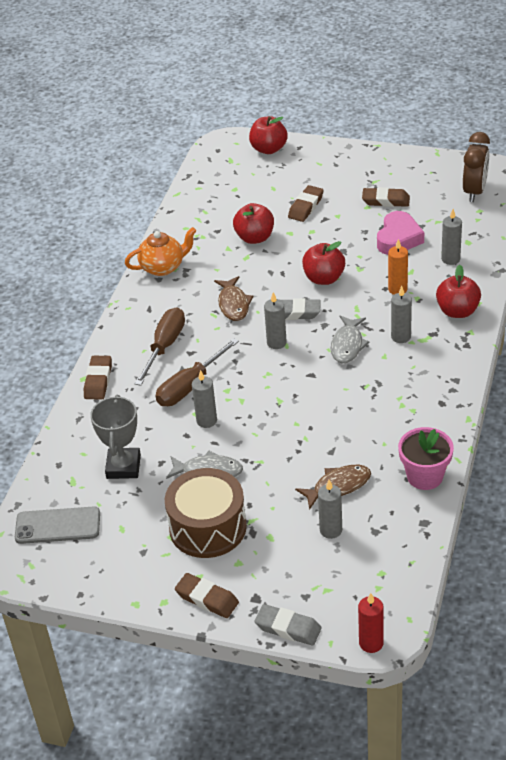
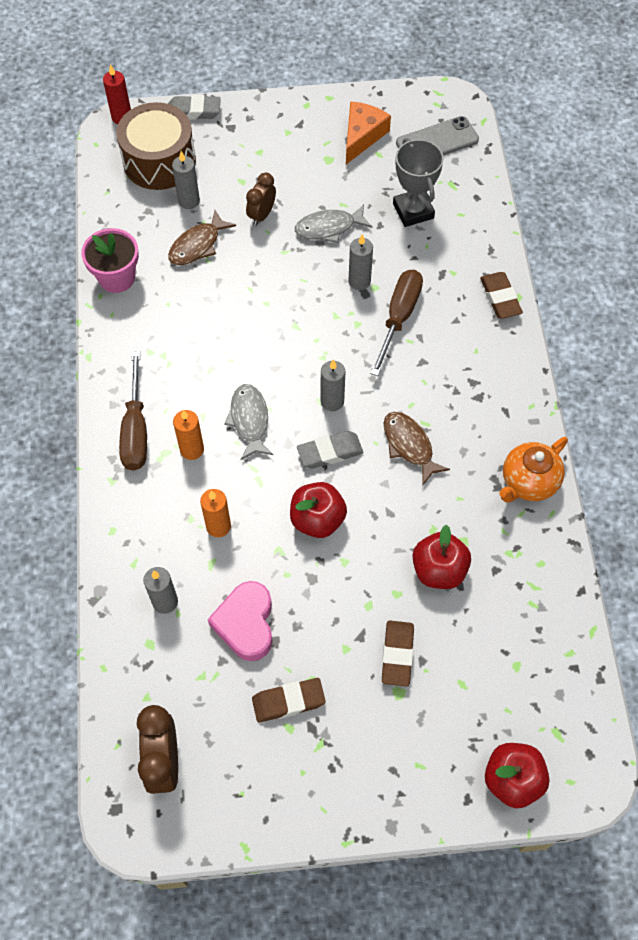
camera: 155 degrees right, 20 degrees up
(126, 551) = (362, 136): none -> orange cheese
(165, 346) = (455, 362): brown screwdriver -> brown screwdriver (136, 429)
(207, 599) = (271, 116): brown eraser -> none
(208, 527) = (302, 175): brown drum -> brown drum (159, 161)
(265, 498) = (262, 215): none -> brown clock
(401, 337) = (192, 449): grey candle -> orange candle
(457, 311) = (134, 509): red apple -> none

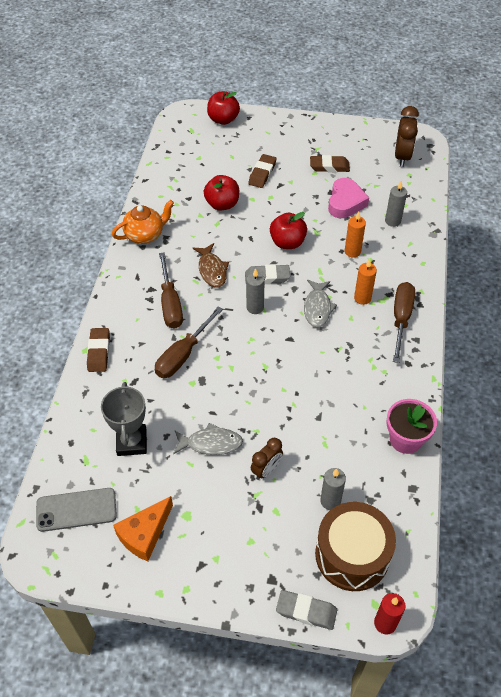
camera: 165 degrees left, 10 degrees down
(197, 245) = (330, 453): brown fish -> none
(359, 281) = (202, 390): grey candle -> none
(443, 381) = (170, 304): none -> brown screwdriver

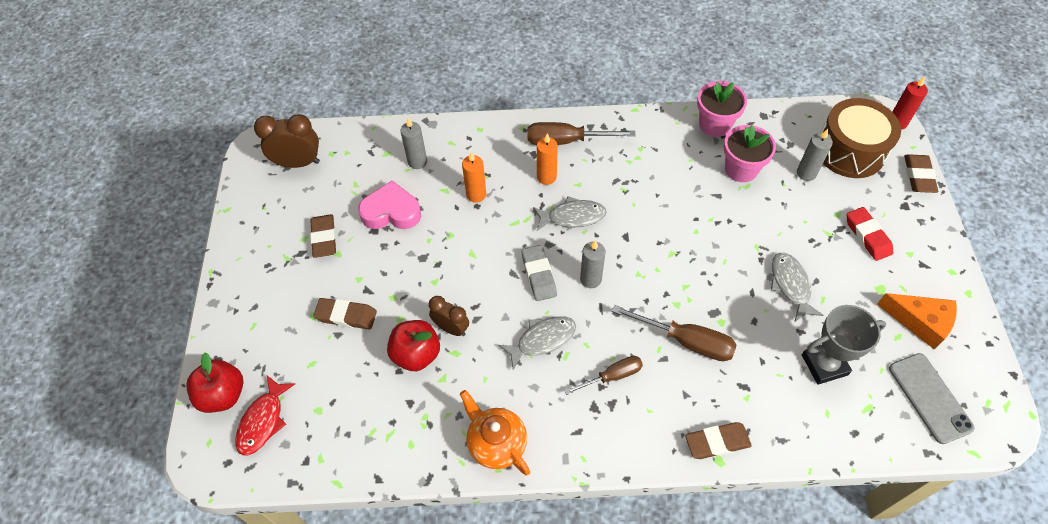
camera: 100 degrees left, 5 degrees up
(170, 304) = (612, 376): brown screwdriver -> brown screwdriver, size x0.65
(200, 135) = (263, 421): none -> red fish
(212, 270) = (542, 340): brown fish -> grey fish
(244, 527) = (867, 236): none -> red eraser
(266, 470) = (798, 229): brown clock -> brown clock (451, 328)
(287, 242) = (475, 263): red apple -> none
(306, 611) = (918, 176): grey eraser -> brown eraser
(345, 445) = (741, 169): none -> pink flower pot

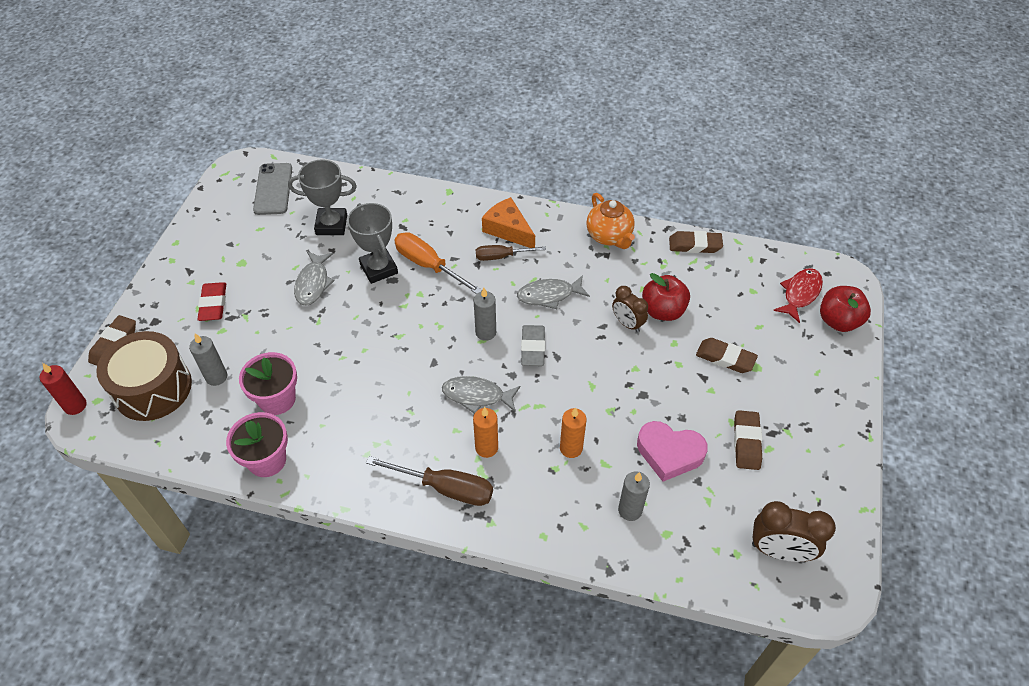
camera: 165 degrees left, 5 degrees down
(686, 341) = (428, 265): brown screwdriver -> orange screwdriver
(717, 442) = (444, 200): brown eraser -> brown eraser (695, 245)
(736, 322) = (379, 269): none -> grey trophy
(920, 322) = (233, 233): orange cheese -> orange cheese (508, 230)

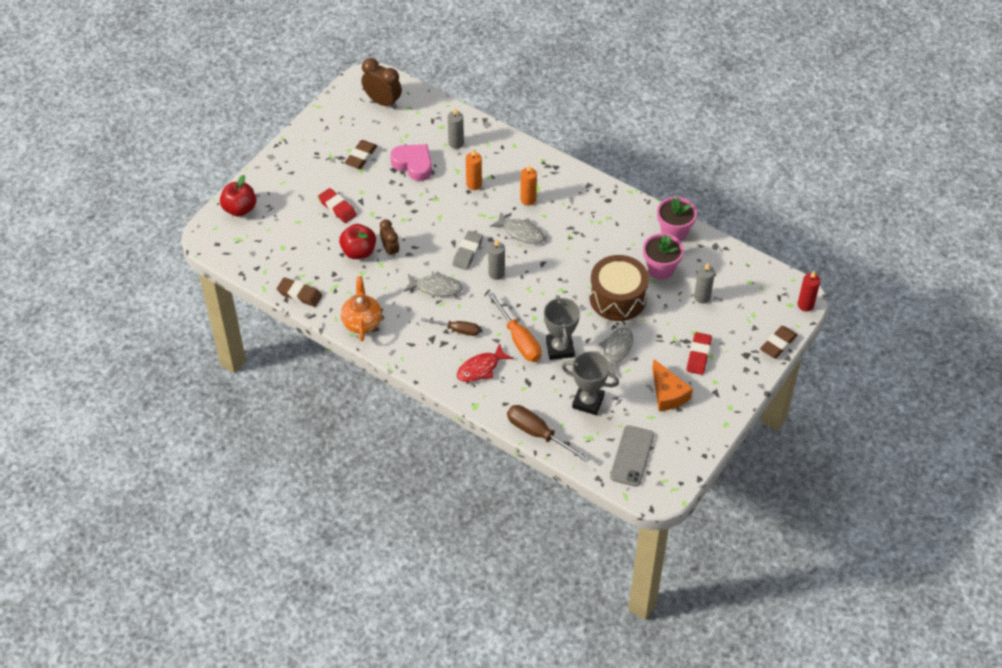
camera: 160 degrees left, 0 degrees up
(153, 388) = (749, 302): brown drum -> brown drum (617, 298)
(445, 488) = (563, 185): brown screwdriver -> brown screwdriver (538, 434)
(508, 230) = (441, 352): orange cheese -> orange cheese (668, 393)
(725, 358) = (337, 208): brown eraser -> red eraser
(800, 294) = (250, 235): red fish -> red fish (481, 368)

